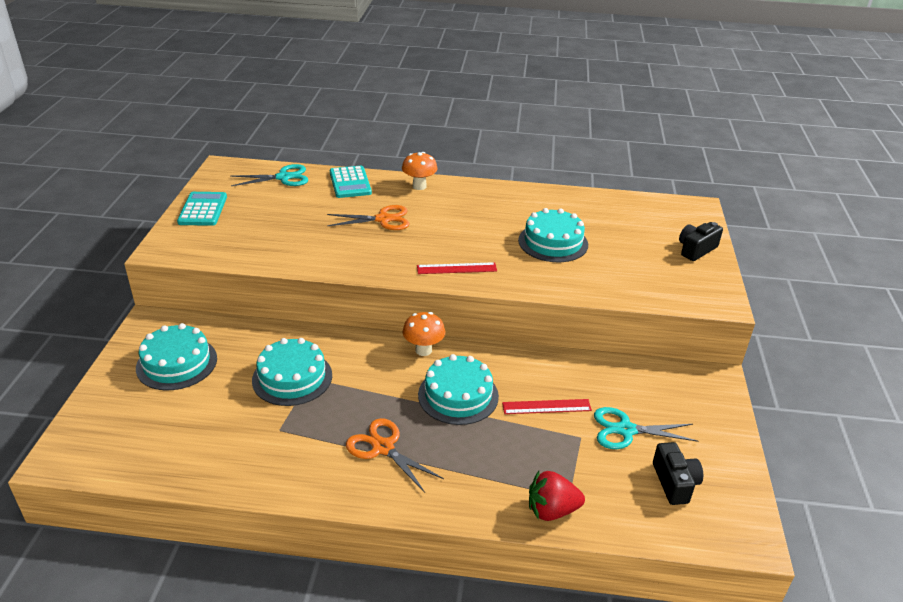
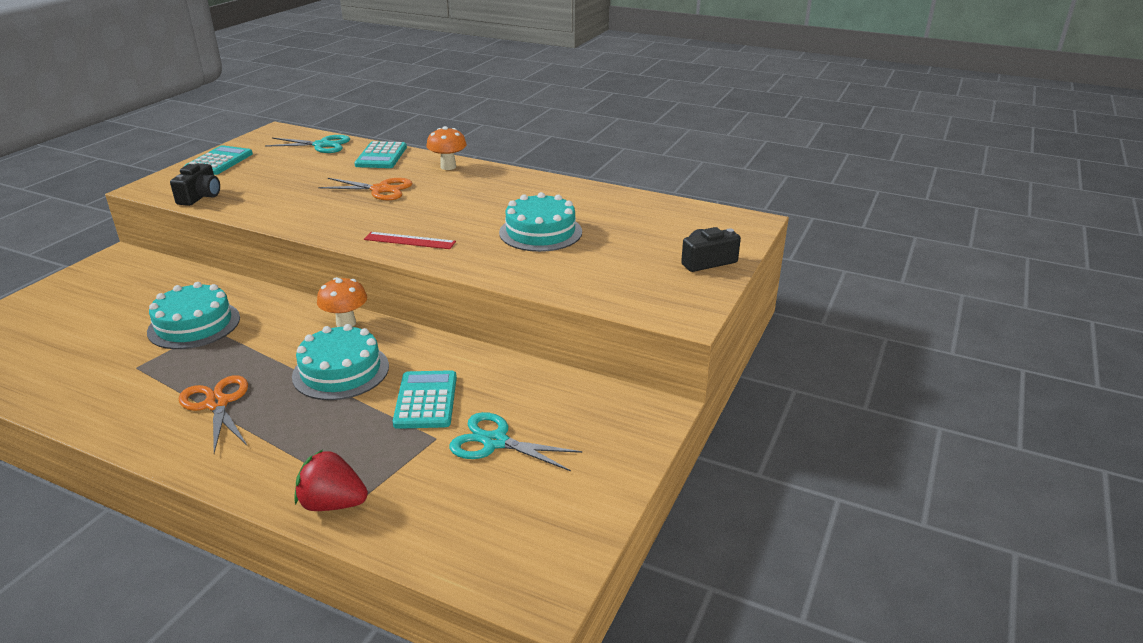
camera: 20 degrees right, 5 degrees down
(177, 363) = (104, 294): turquoise cake -> none
(546, 407) = (426, 400): red ruler -> turquoise calculator
(674, 483) = (503, 509): black camera -> black camera (200, 196)

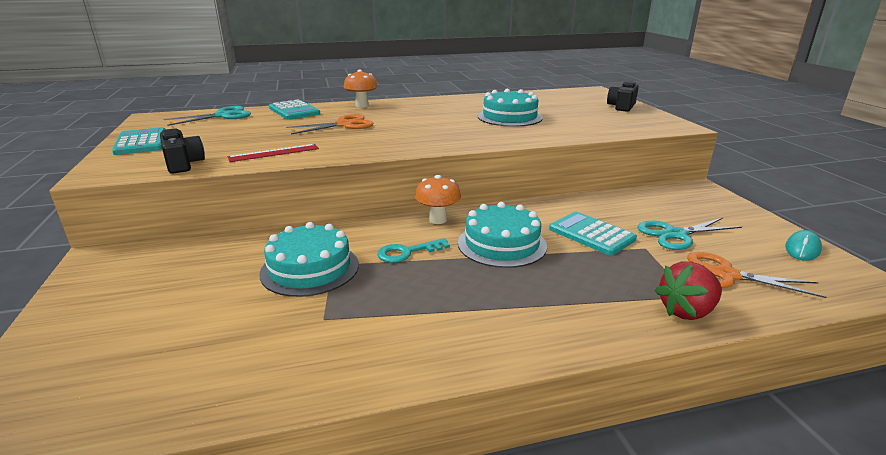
camera: 40 degrees left, 5 degrees down
(217, 404) = (462, 304): orange scissors -> orange scissors (726, 275)
(268, 343) = (407, 252): none -> turquoise key
(409, 240) = (443, 140): red ruler -> red ruler (274, 153)
(576, 526) = (802, 249): none -> turquoise mouse

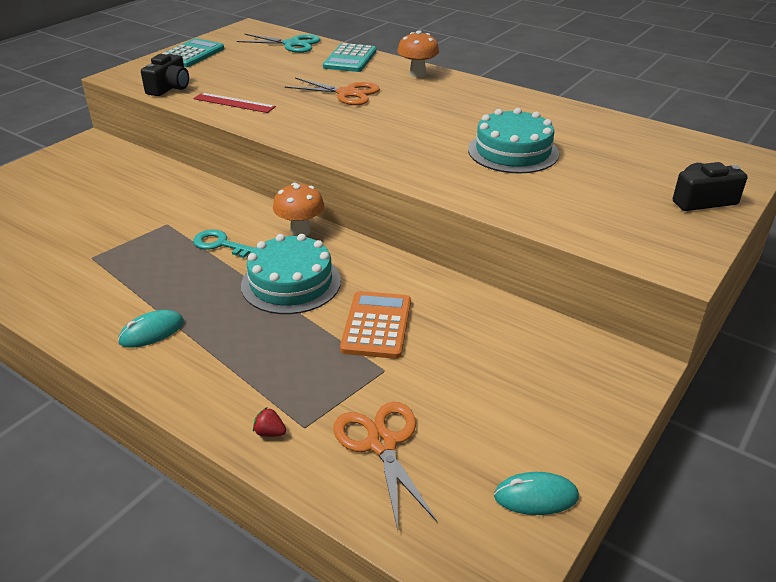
camera: 50 degrees right, 10 degrees up
(310, 268) = (152, 218): turquoise cake -> none
(496, 322) = (152, 332): none -> turquoise mouse
(591, 234) = (376, 325): turquoise calculator -> orange calculator
(676, 234) = (448, 382): turquoise scissors -> none
(686, 311) = (270, 432): red strawberry -> red strawberry, size x0.44

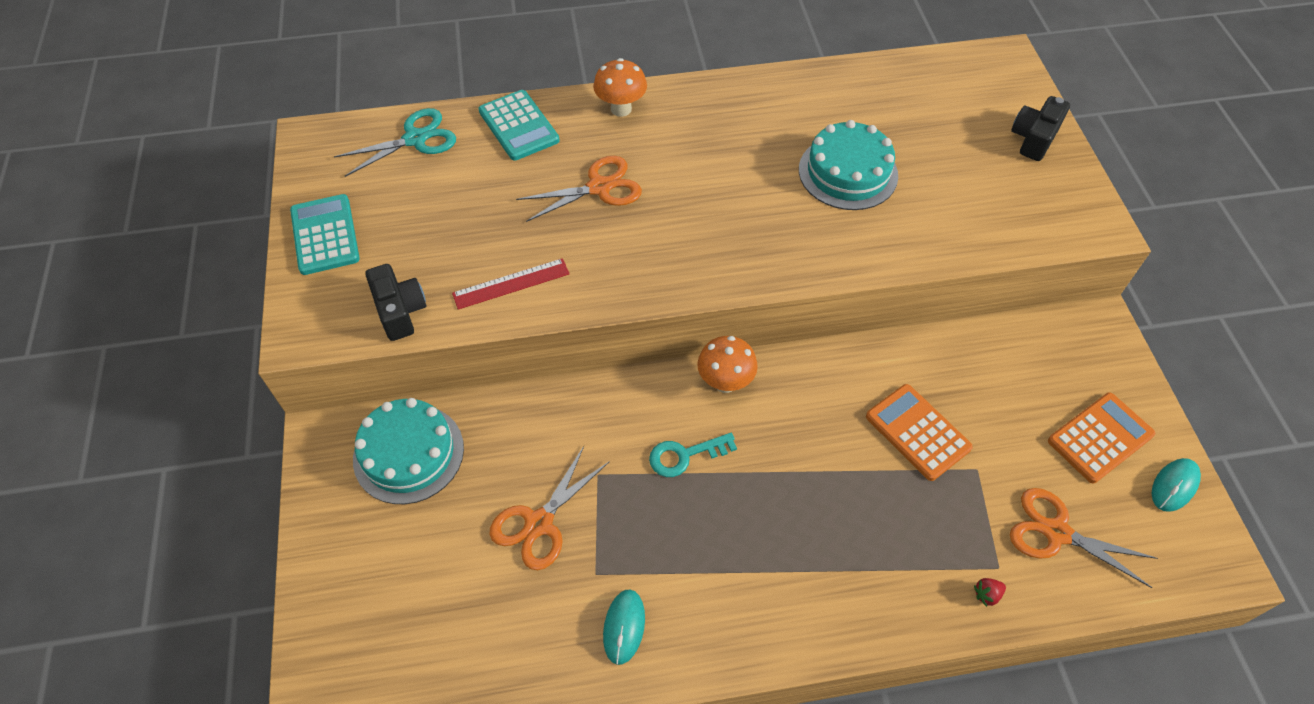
camera: 45 degrees left, 20 degrees up
(107, 223) = (539, 523): none -> orange scissors
(152, 332) = (777, 596): turquoise mouse -> turquoise mouse (624, 627)
(291, 283) = (801, 446): turquoise cake -> turquoise cake (408, 453)
(516, 423) = (1100, 438): none -> orange calculator

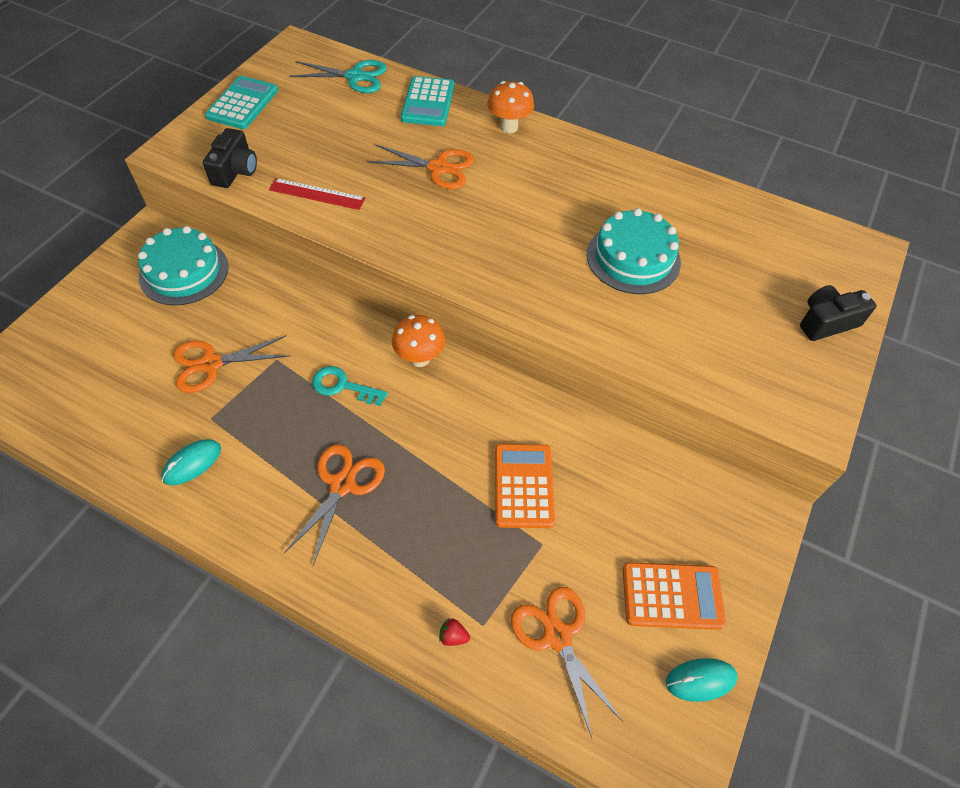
camera: 35 degrees right, 0 degrees up
(776, 542) = (342, 485): none -> orange scissors

